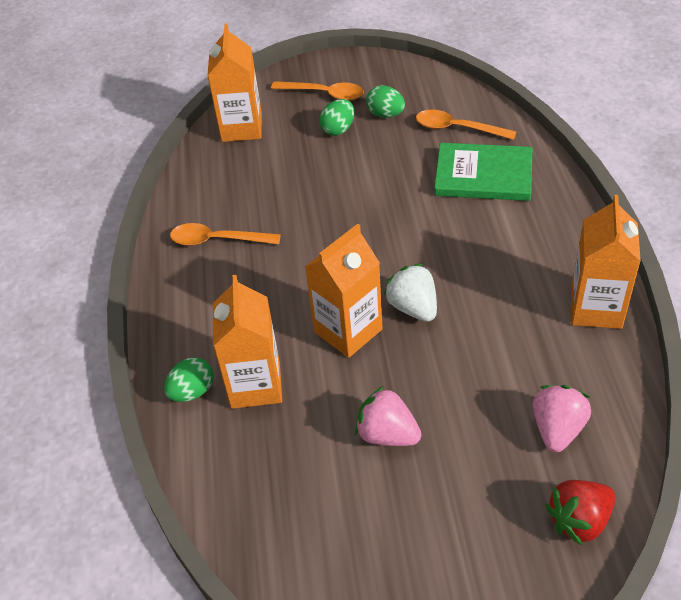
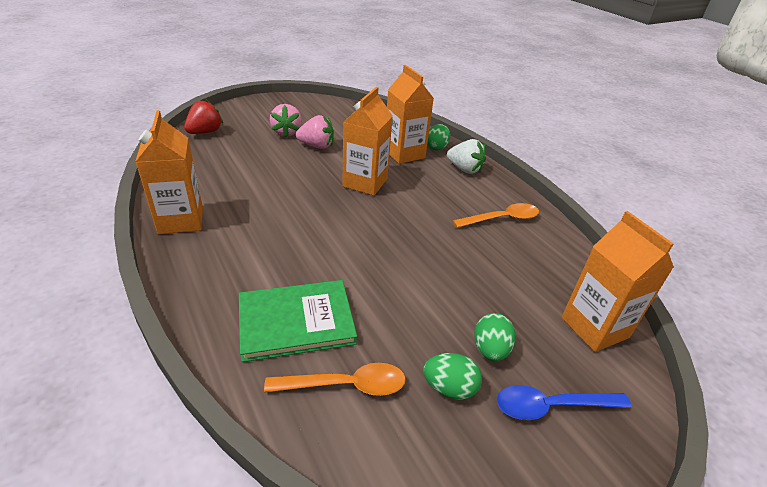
camera: 150 degrees right, 10 degrees down
(324, 94) = (551, 406): orange spoon -> blue spoon
(413, 307) = (326, 201): white strawberry -> white strawberry (464, 169)
(557, 429) = (215, 159): pink strawberry -> pink strawberry (287, 132)

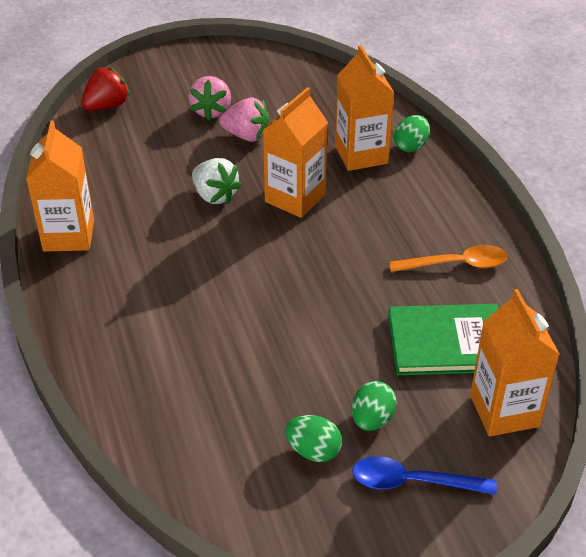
camera: 15 degrees right, 5 degrees up
(296, 322) = (175, 366): green book -> green book (447, 343)
(346, 385) = (211, 435): orange spoon -> none
(464, 169) = (437, 185): white strawberry -> white strawberry (215, 196)

